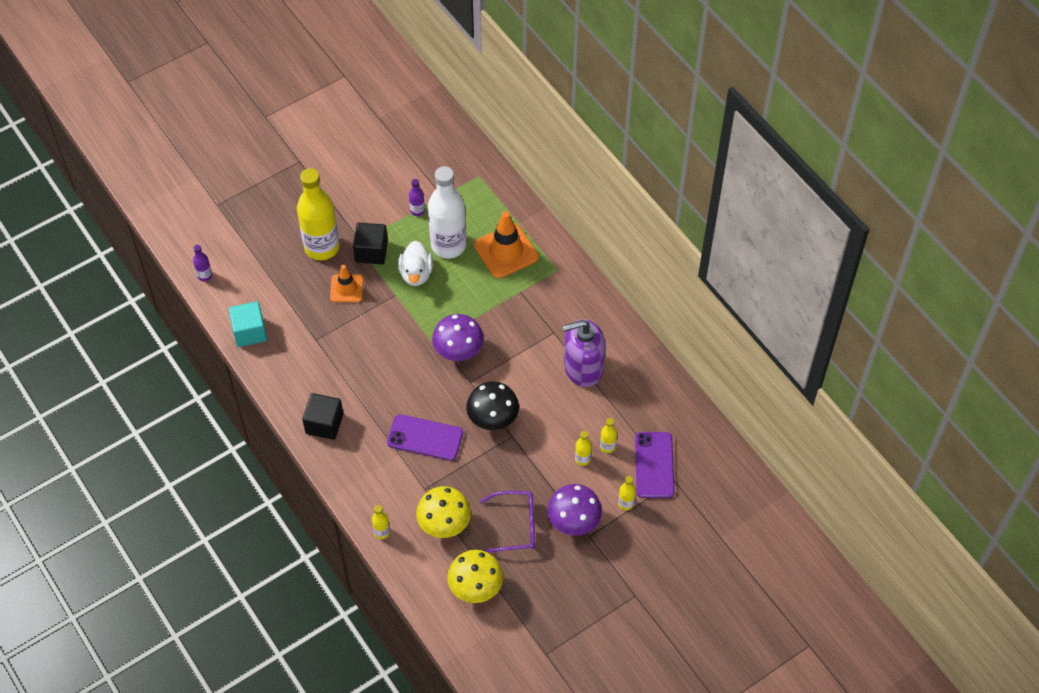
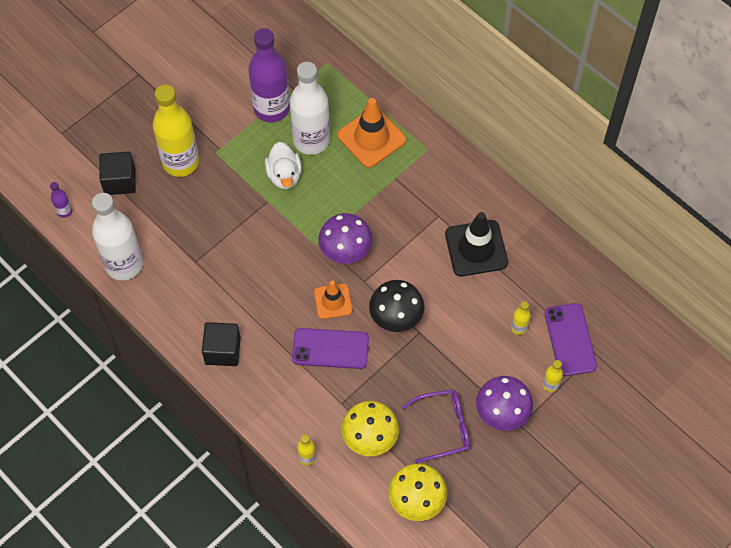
camera: 10 degrees left, 5 degrees up
(250, 332) = (124, 264): turquoise cube -> white bottle
(346, 288) = (215, 202): orange traffic cone -> orange traffic cone (333, 301)
(371, 251) = (233, 159): black cube -> black cube (120, 181)
(417, 211) = (271, 108): purple bottle -> purple bottle, size x2.42
(582, 459) = (496, 345): yellow bottle -> none
(583, 368) = (476, 248): purple soap dispenser -> black traffic cone

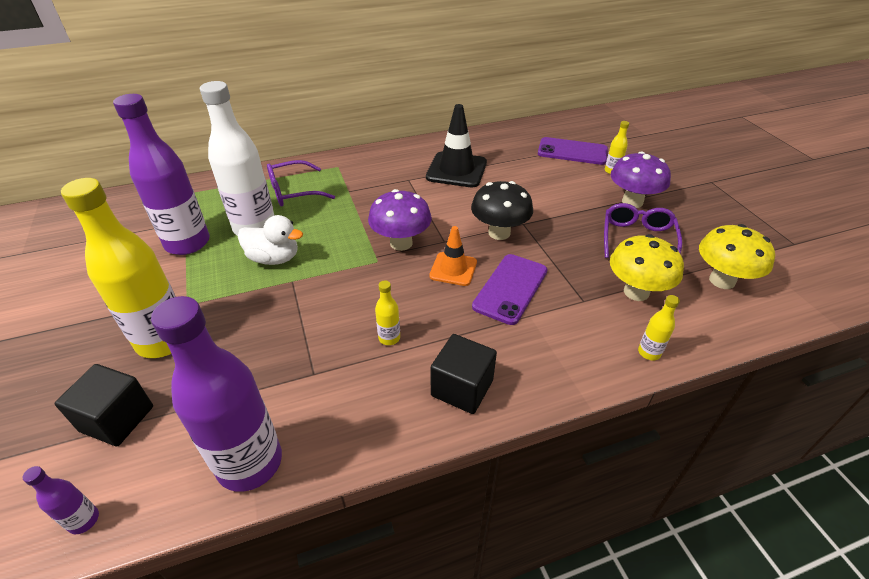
camera: 65 degrees left, 20 degrees down
(124, 264) = (250, 463): white bottle -> purple bottle
(371, 138) = (293, 191): orange traffic cone -> purple glasses
(519, 328) = (548, 171): yellow bottle -> yellow bottle (389, 338)

